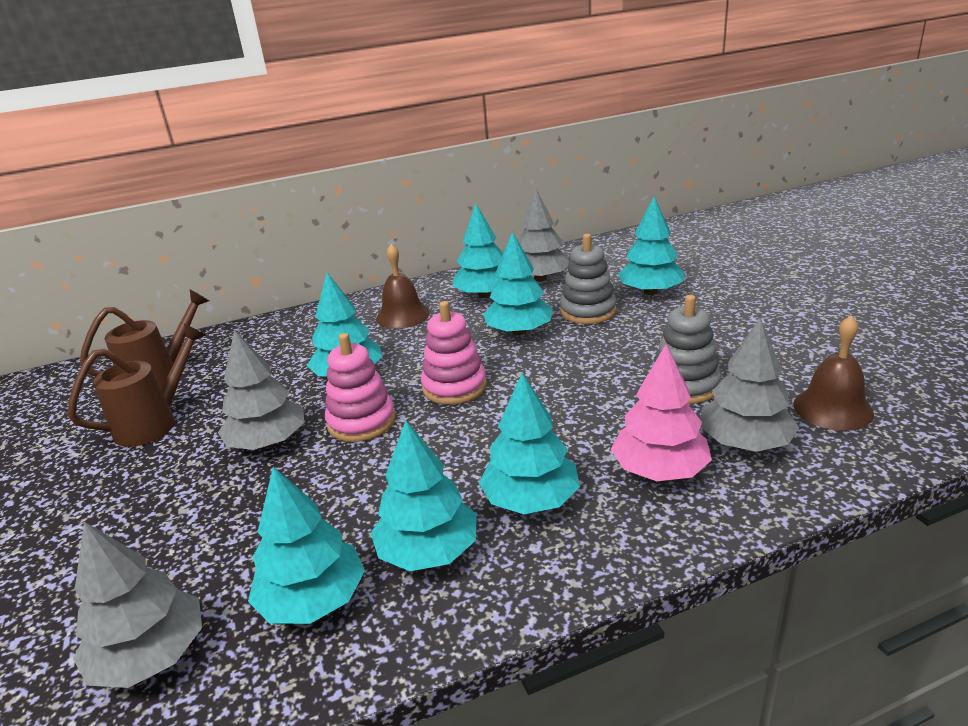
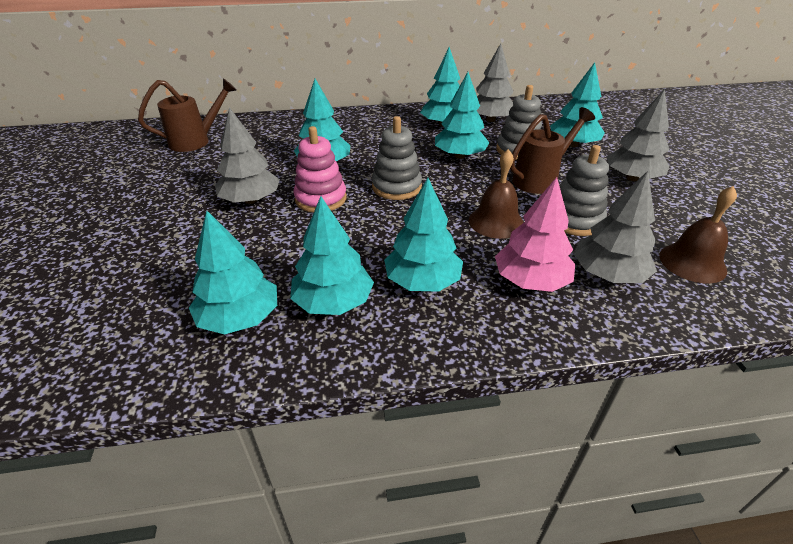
camera: 10 degrees right, 10 degrees up
(151, 656) = (118, 330): grey tree -> grey tree (632, 178)
(154, 423) = (181, 171): brown watering can -> brown watering can (540, 179)
(402, 315) = (378, 129): brown bell -> brown bell (496, 222)
(454, 387) = (396, 187): pink stacking toy -> grey stacking toy

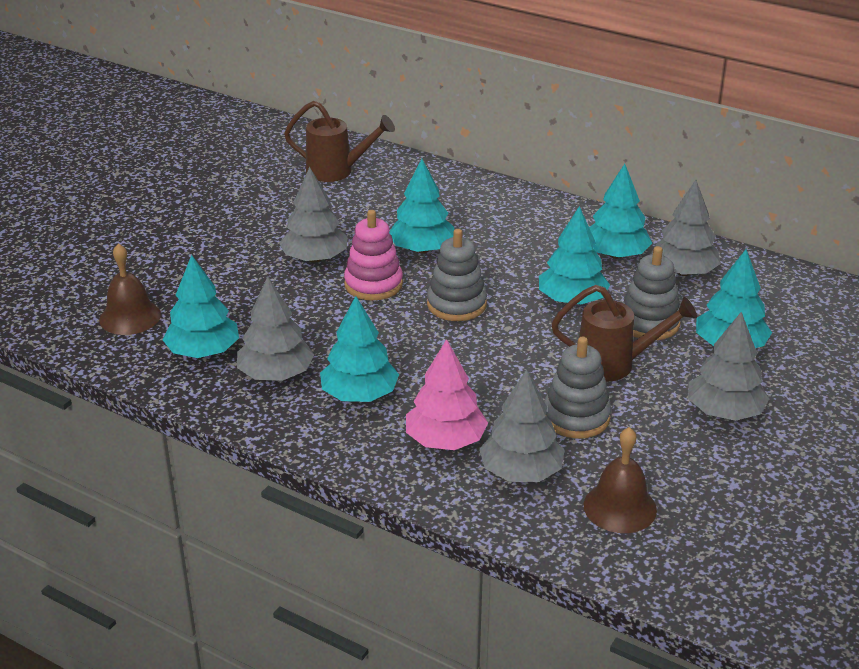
camera: 40 degrees right, 5 degrees down
(333, 302) = (276, 374): turquoise tree -> grey tree
(496, 222) = (497, 381): brown bell -> brown bell (130, 317)

